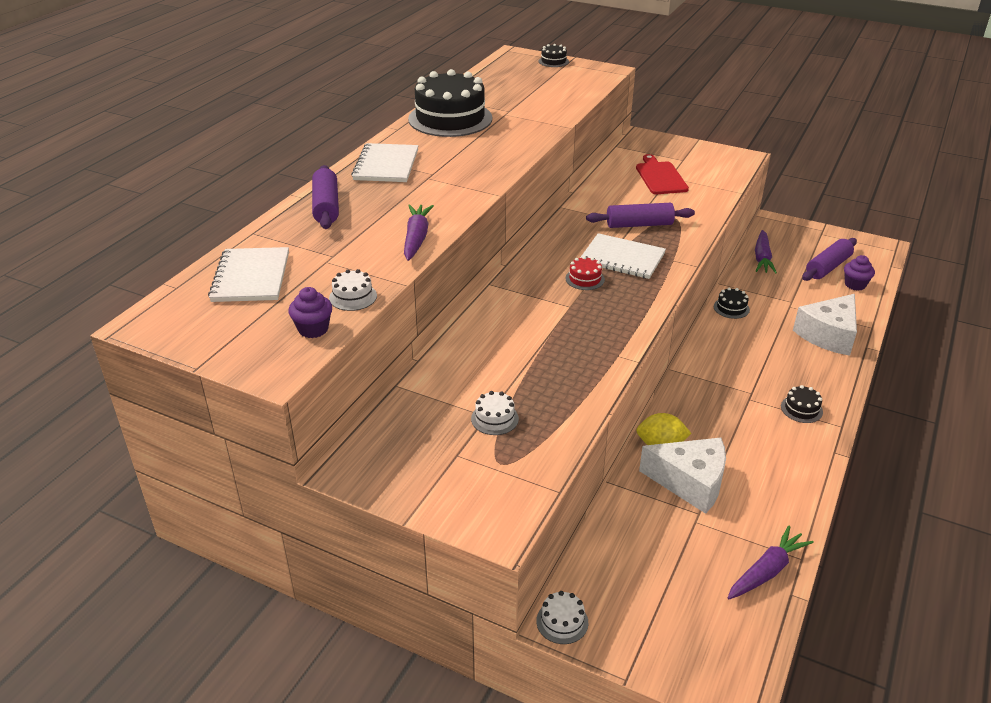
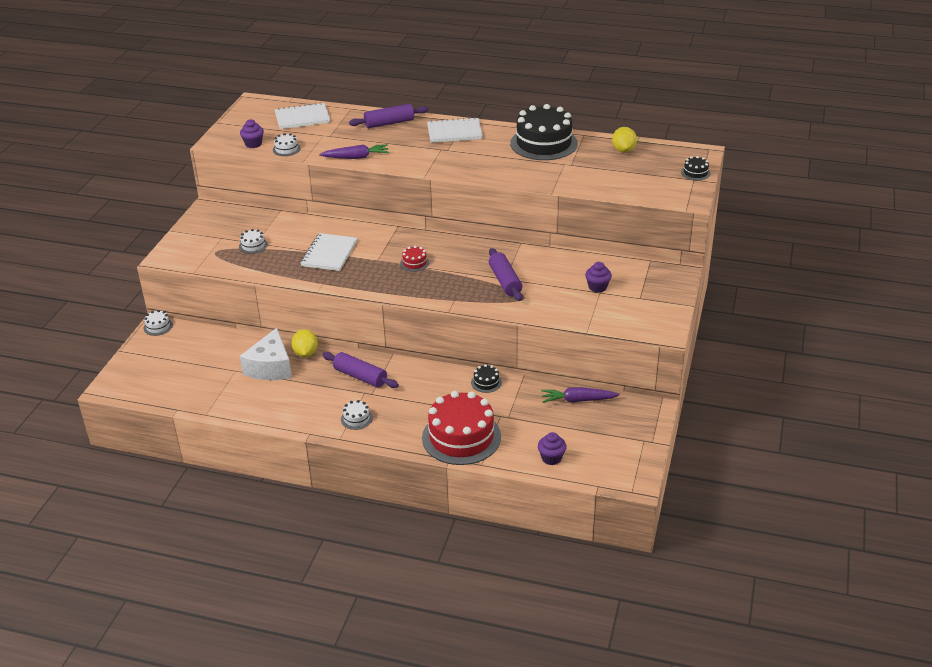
camera: 80 degrees right, 0 degrees up
(490, 84) = (623, 150): none -> yellow lemon
(622, 258) = (449, 277): white notebook -> white notebook (329, 254)
(660, 177) = (597, 287): red cutting board -> purple cupcake
(767, 571) = (195, 399): purple carrot -> none
(801, 409) = (356, 418): black cake -> white cake
(827, 267) = (578, 442): purple rolling pin -> purple rolling pin (360, 376)
(828, 335) = (461, 437): white cheese -> red cake

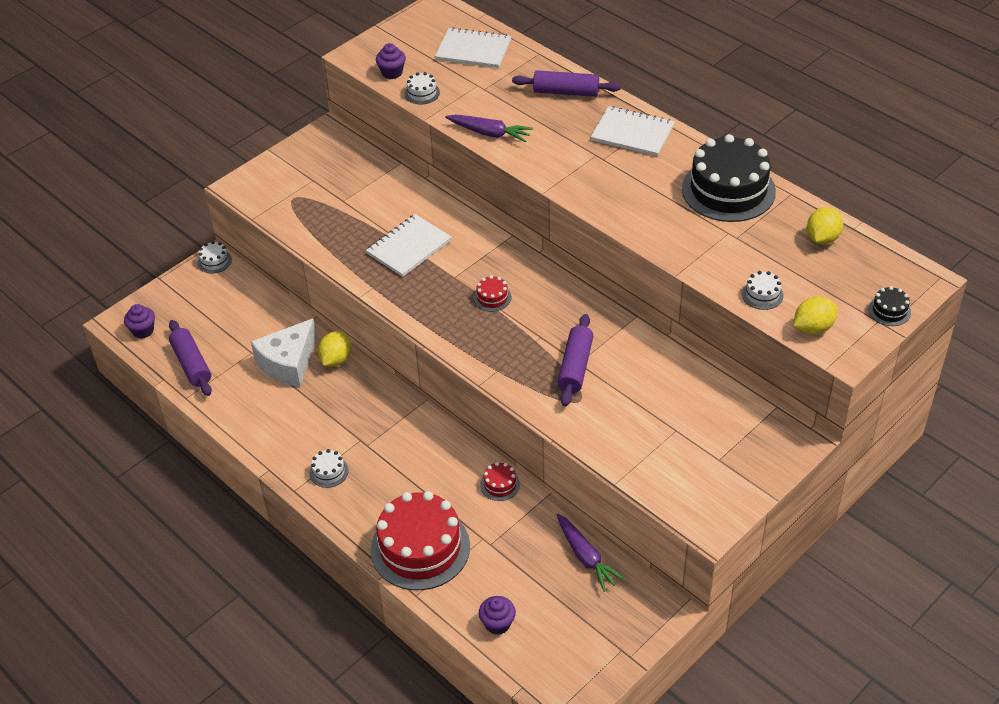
camera: 30 degrees right, 10 degrees up
(253, 245) = (337, 204): white cake -> white cake (762, 295)
(360, 376) = (371, 416): purple rolling pin -> purple rolling pin (192, 364)
(486, 382) = (500, 485): black cake -> red cake
(578, 400) = (586, 557): purple carrot -> purple carrot turned 150 degrees counterclockwise
(597, 287) = (679, 421): purple cupcake -> purple cupcake (143, 331)
(659, 194) = (813, 328): none -> yellow lemon

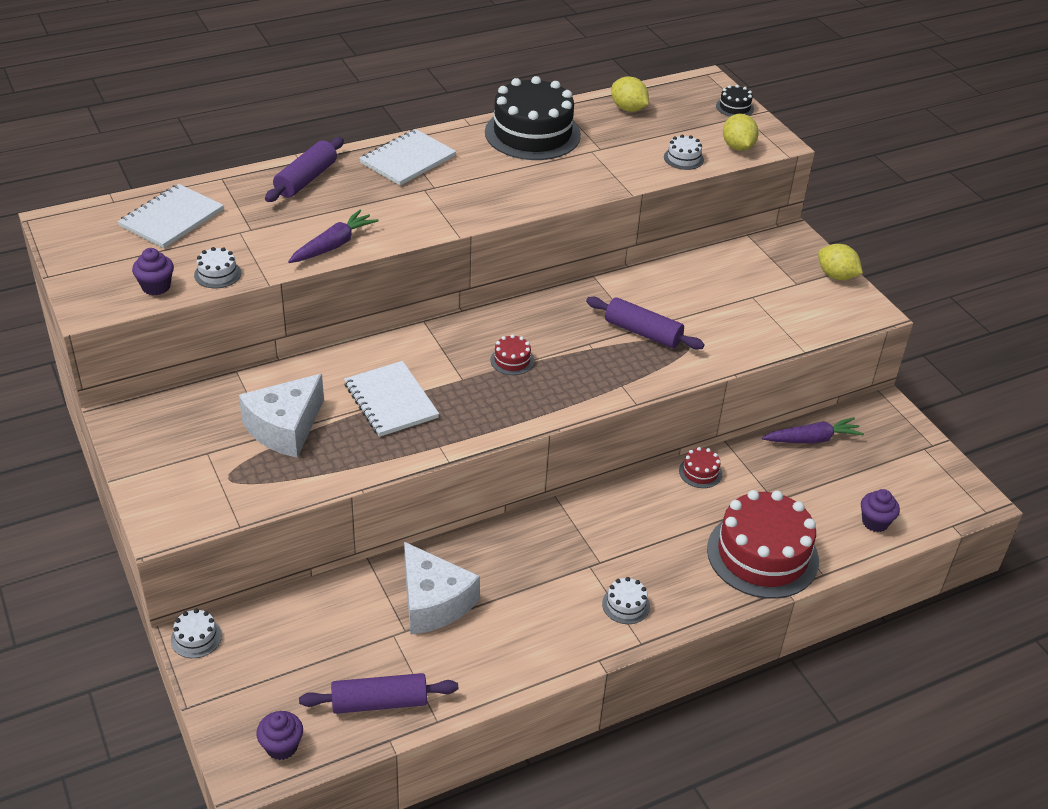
camera: 75 degrees left, 5 degrees down
(336, 359) = (452, 556): yellow lemon -> yellow lemon (836, 276)
(354, 206) = (285, 428): none -> white cheese

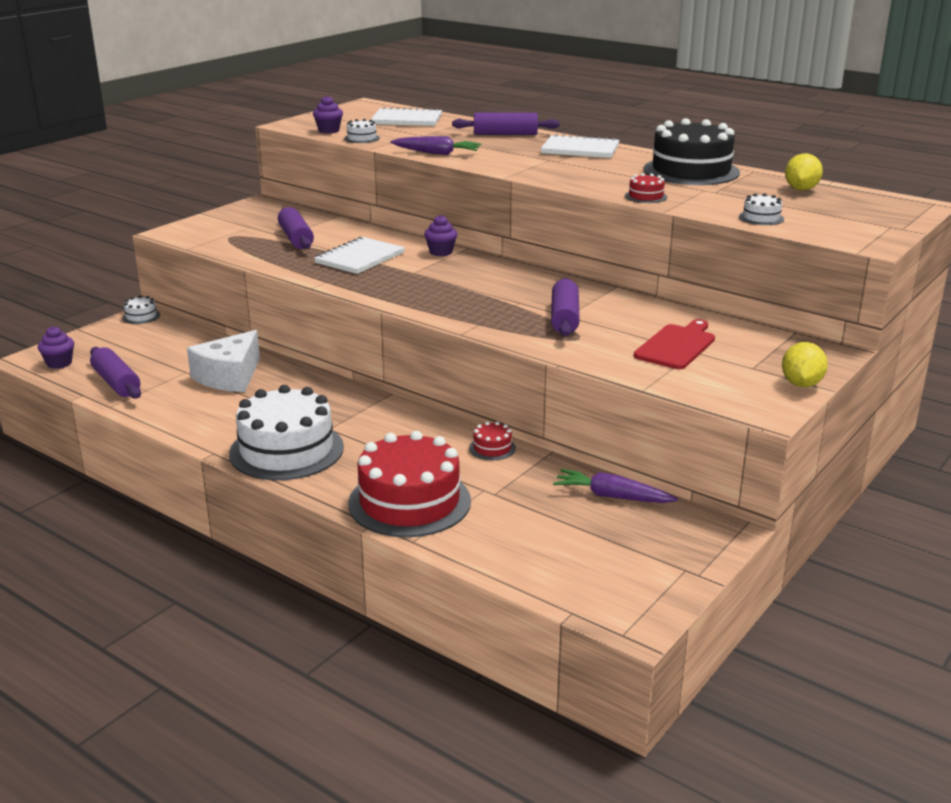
camera: 65 degrees right, 15 degrees down
(285, 428) = (296, 238): white cheese -> purple rolling pin
(512, 360) = (458, 282): red cake -> red cake (646, 196)
(626, 605) = (286, 450): white cake -> white cake, size x2.42
(734, 107) = (898, 221): black cake -> none
(737, 147) = (827, 232): yellow lemon -> none
(737, 300) = (677, 346): none -> red cutting board
(812, 439) = (612, 496): purple carrot -> purple carrot turned 150 degrees clockwise
(875, 522) = (523, 558): purple cupcake -> purple cupcake (441, 252)

